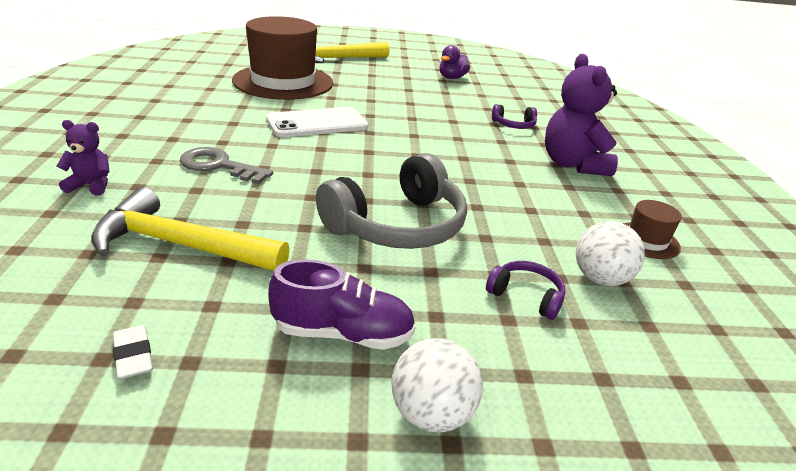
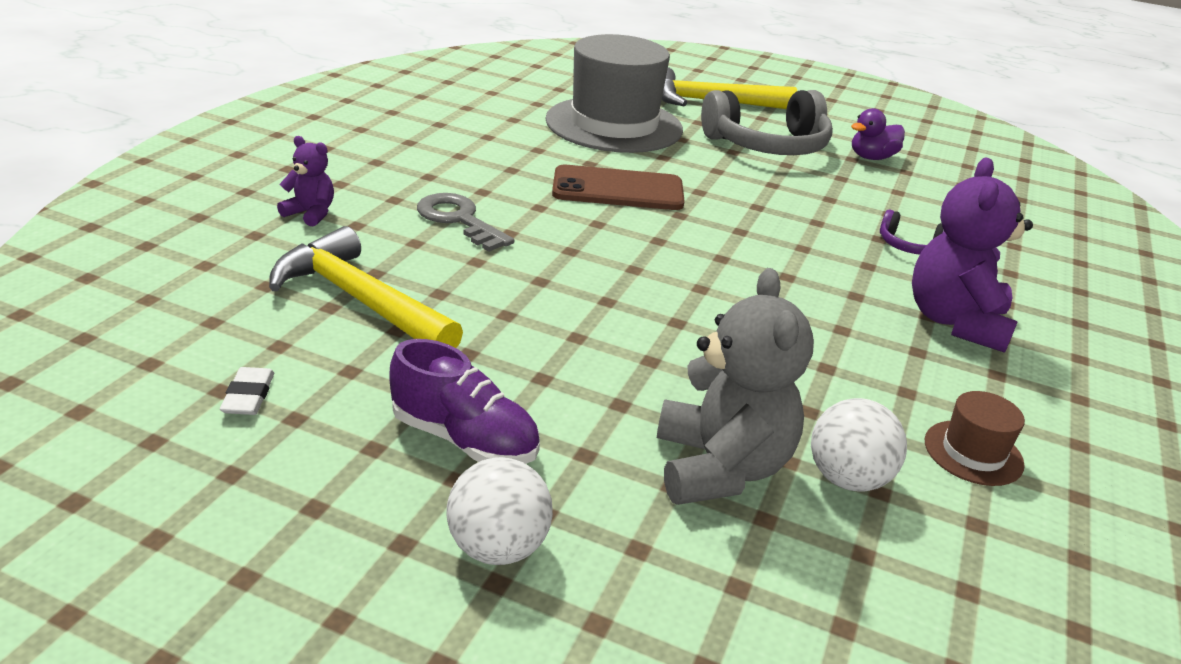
camera: 25 degrees right, 0 degrees up
(283, 82) = (614, 125): brown hat -> grey hat
(317, 123) = (618, 189): white phone -> brown phone
(397, 225) = (621, 341): grey headphones -> grey headphones (767, 145)
(526, 296) = (720, 468): purple headphones -> grey teddy bear

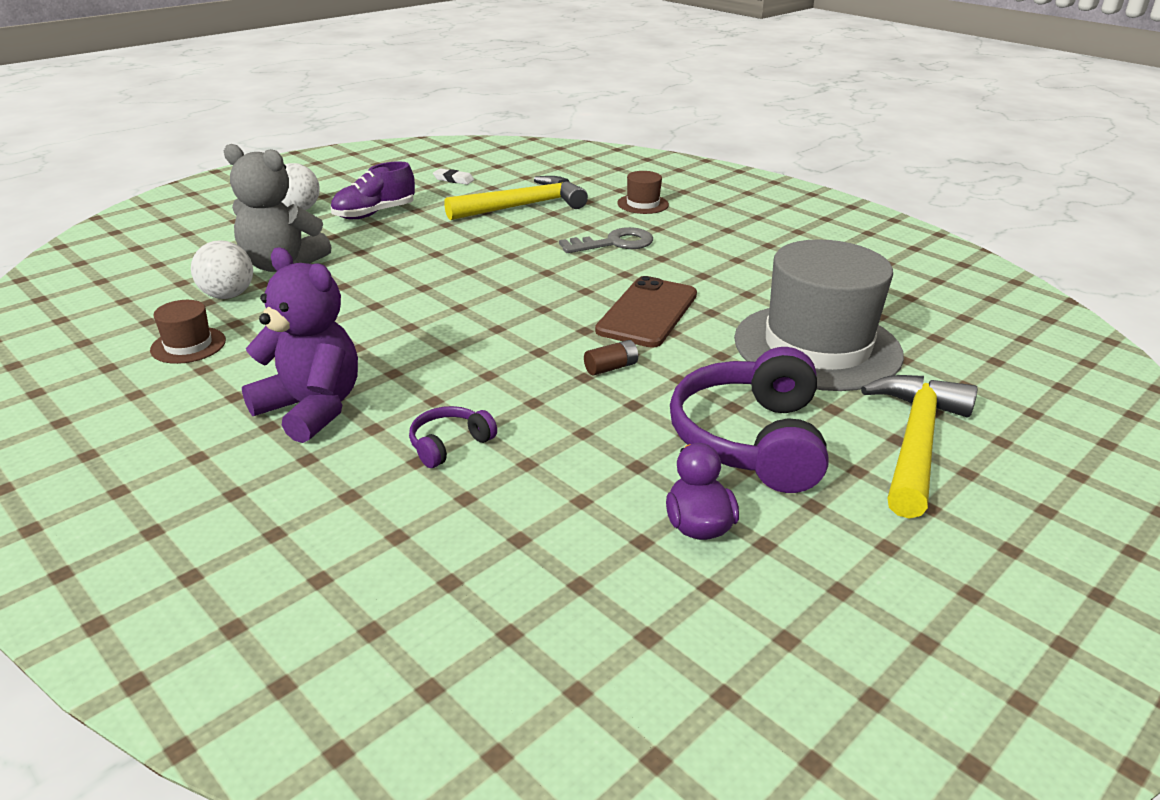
camera: 115 degrees right, 0 degrees up
(310, 214) = (643, 204): purple teddy bear -> brown hat
(731, 197) = (611, 368): none -> brown battery
(767, 145) = (750, 440): grey headphones -> purple headphones

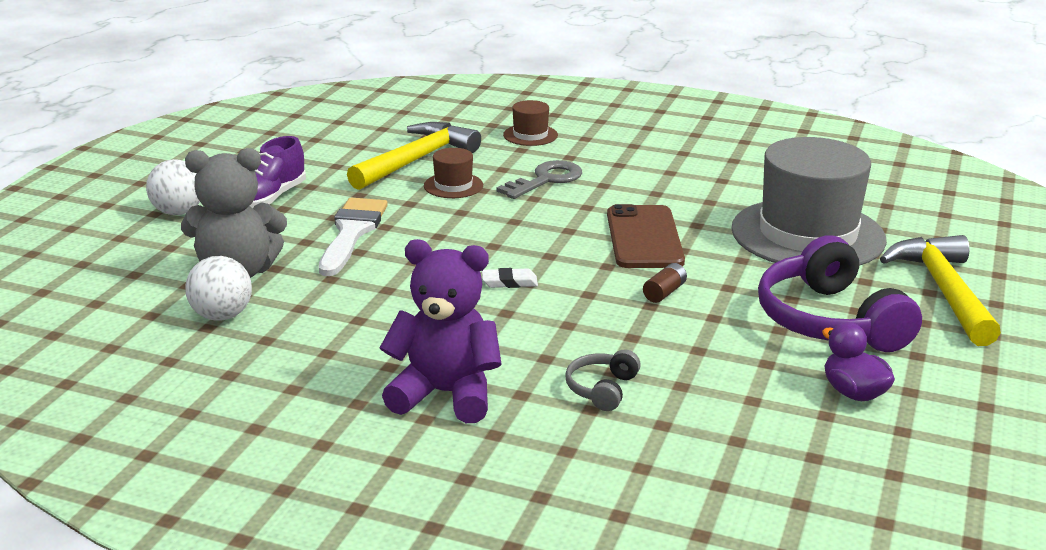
camera: 25 degrees left, 5 degrees down
(188, 345) = (247, 372): brown hat -> brown hat (453, 185)
(403, 253) = (352, 233): none -> white brush
(449, 444) = (602, 389): purple headphones -> grey headphones
(453, 179) = (309, 145): white eraser -> white eraser (509, 282)

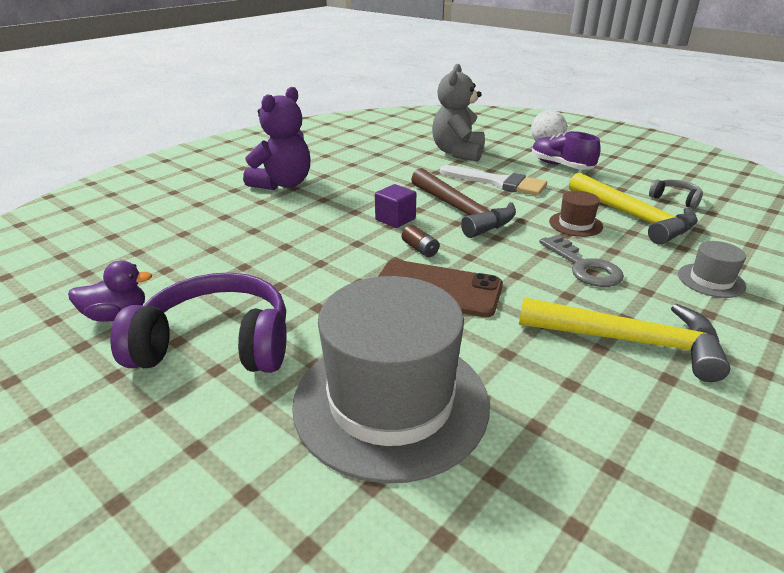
camera: 110 degrees right, 5 degrees up
(222, 316) = (410, 147): white ball -> none
(460, 245) = (462, 212): none -> brown hammer
(509, 282) = (395, 219): white eraser -> purple cube
(530, 135) = (711, 280): brown hat -> grey hat
(602, 389) = (239, 223): grey headphones -> grey headphones (675, 199)
(664, 292) = (334, 274): brown battery -> brown battery (420, 249)
(943, 291) = (186, 463): yellow hammer -> yellow hammer (630, 341)

